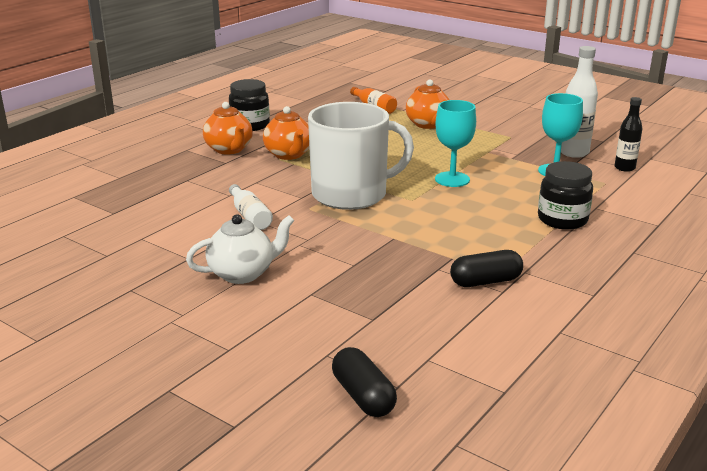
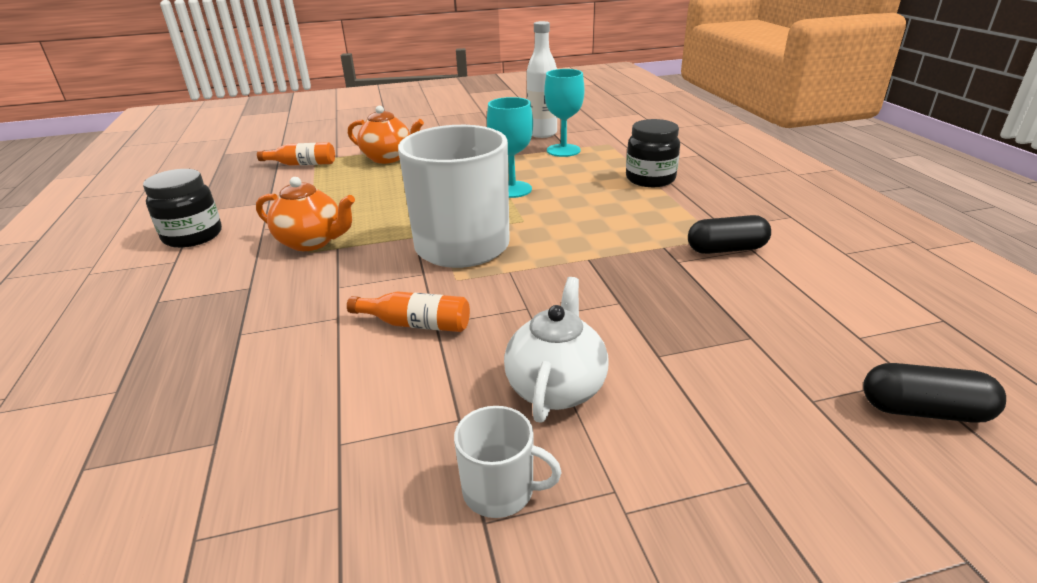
camera: 50 degrees left, 5 degrees up
(153, 286) = (500, 490): none -> white mug
(229, 149) = (223, 272): orange teapot -> none
(250, 216) = (416, 324): white bottle -> orange bottle
(485, 281) = (726, 249): black capsule -> black capsule turned 60 degrees clockwise
(624, 168) = (595, 130): black bottle -> none

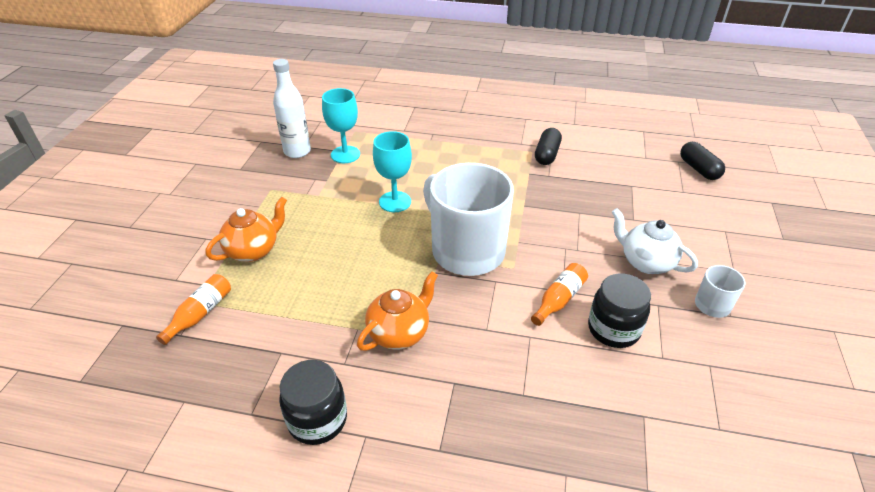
camera: 65 degrees left, 10 degrees up
(650, 179) = (434, 140): black jar -> black jar (613, 329)
(923, 410) = (699, 169): black capsule -> black capsule turned 60 degrees counterclockwise

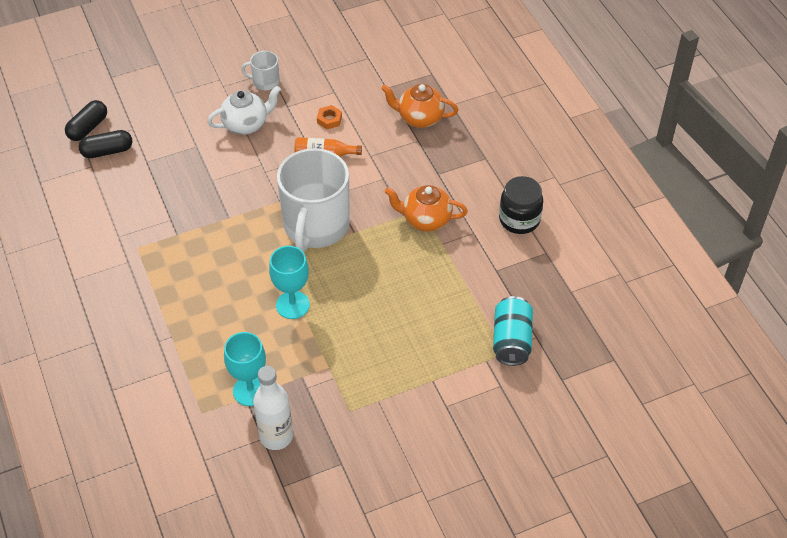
camera: 125 degrees left, 10 degrees up
(200, 314) = (511, 340): orange bottle -> turquoise can
(254, 250) = (429, 360): orange teapot -> orange teapot (419, 118)
(547, 154) = (135, 234): black capsule -> black capsule (107, 151)
(613, 329) = (329, 119): black jar -> orange nut
(645, 262) = (246, 124): white teapot -> white teapot turned 120 degrees counterclockwise

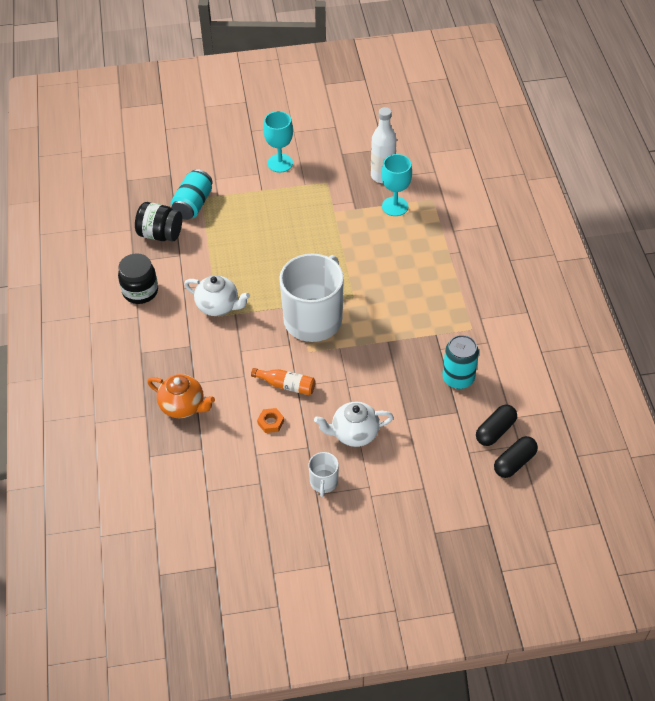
camera: 165 degrees left, 0 degrees up
(107, 151) = (495, 431): black capsule -> black capsule turned 45 degrees counterclockwise
(148, 193) = (458, 378): none -> turquoise can
(265, 82) = (323, 482): white mug -> white mug turned 75 degrees clockwise
(292, 305) = (350, 259): turquoise goblet -> turquoise goblet (280, 163)
(425, 220) = (218, 306): orange teapot -> white teapot
(532, 292) = (160, 234): none -> black jar

